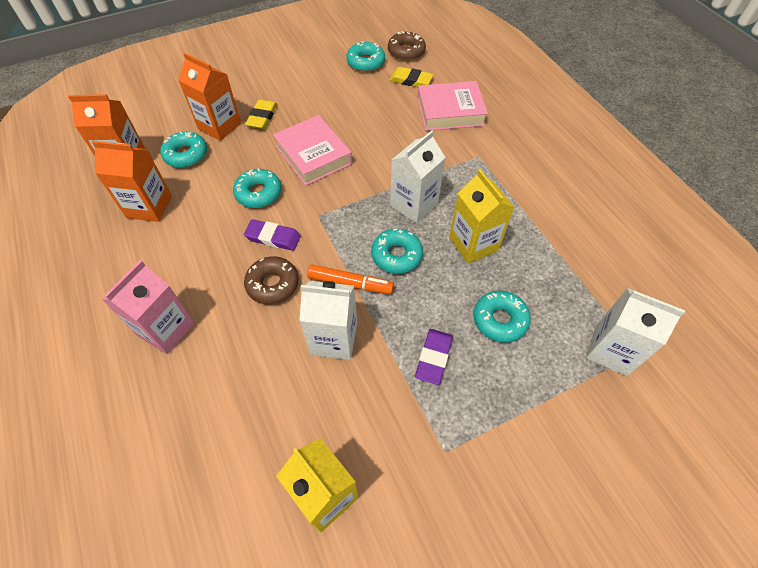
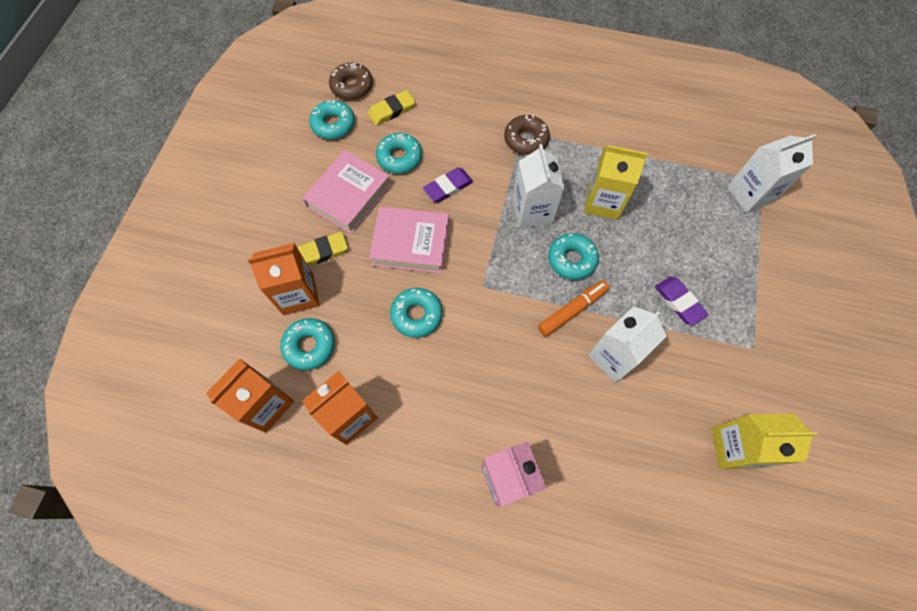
camera: 50 degrees left, 10 degrees up
(262, 117) = (322, 252): yellow eraser -> yellow eraser turned 75 degrees counterclockwise
(273, 237) = (478, 335): purple eraser -> purple eraser (448, 187)
(273, 284) = (527, 367): brown donut -> brown donut (526, 139)
(450, 111) = (456, 112): pink book -> pink book (349, 196)
(499, 320) = (680, 238): turquoise donut -> turquoise donut (399, 157)

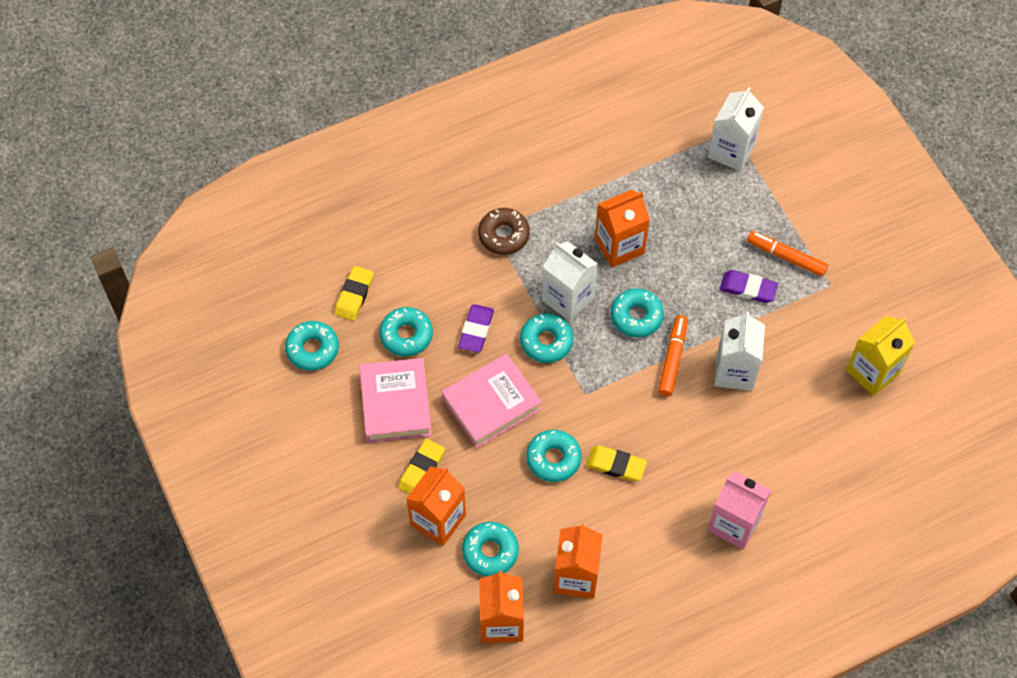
camera: 40 degrees left, 5 degrees down
(352, 86) = (292, 299): brown donut -> none
(457, 356) = (616, 465): none -> yellow eraser
(489, 229) = (546, 341): none -> turquoise donut
(603, 202) = (619, 246): yellow carton -> orange carton
(731, 300) = (786, 257): none -> orange marker

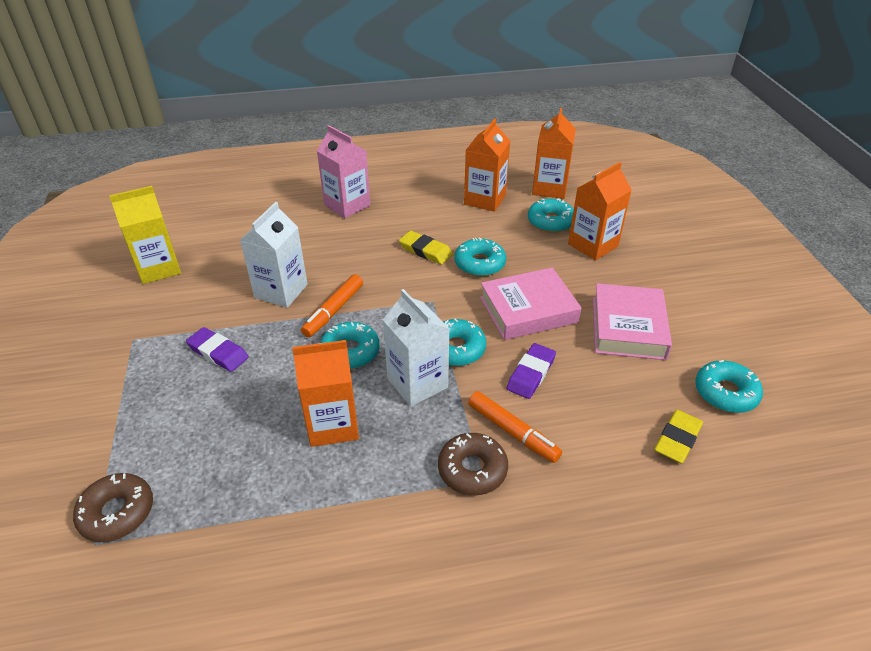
camera: 165 degrees left, 20 degrees down
(406, 335) = (612, 384): turquoise donut -> none
(421, 470) = (604, 277): yellow eraser -> none
(731, 151) = (117, 513): white carton -> brown donut
(786, 257) = (155, 373): orange marker -> orange marker (513, 432)

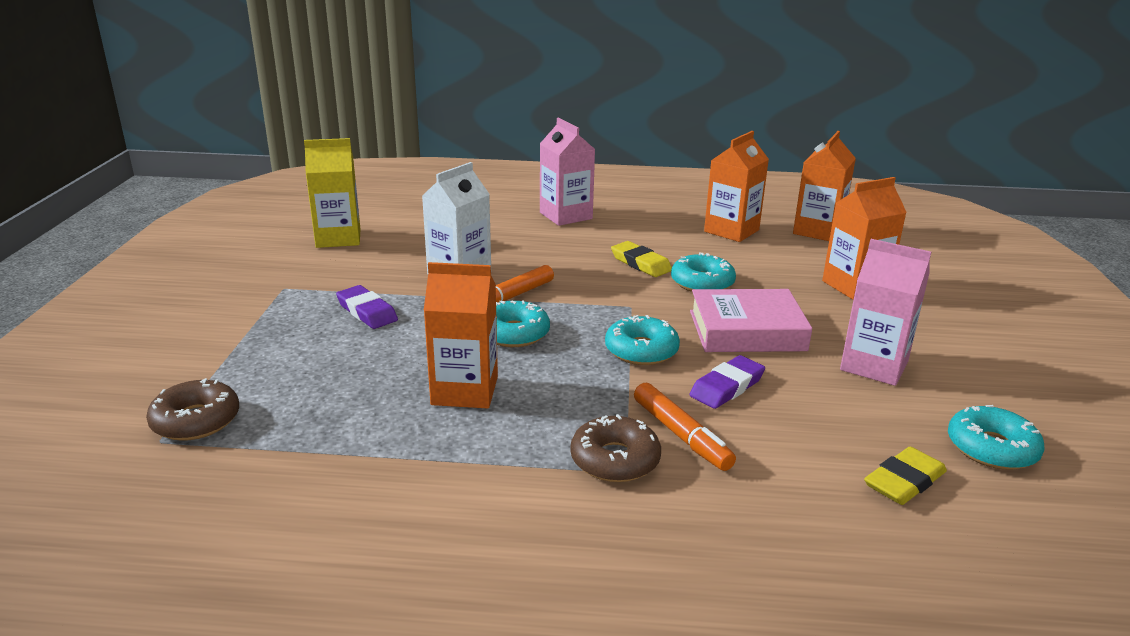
camera: 15 degrees right, 15 degrees down
(417, 383) = (581, 372): white carton -> none
(550, 221) = (807, 259): turquoise donut -> none
(628, 327) = (874, 366): pink book -> pink carton

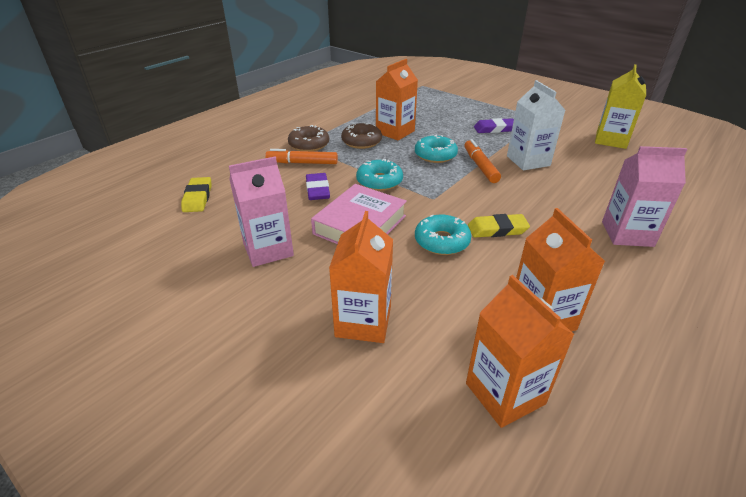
camera: 125 degrees right, 10 degrees up
(196, 421) = (429, 90): brown donut -> brown donut (361, 141)
(991, 448) = (166, 237): turquoise donut -> none

